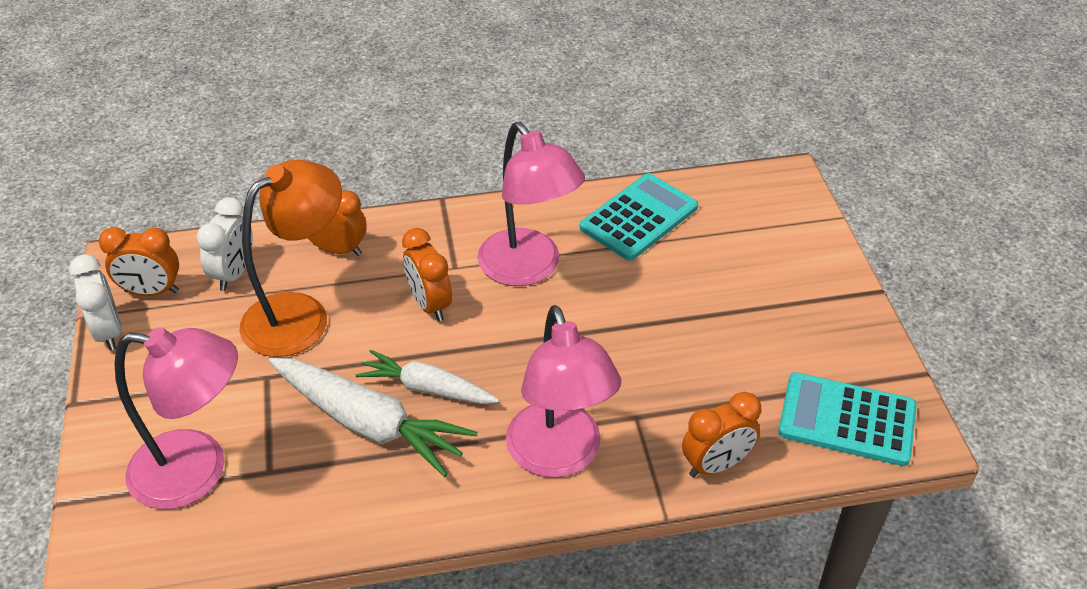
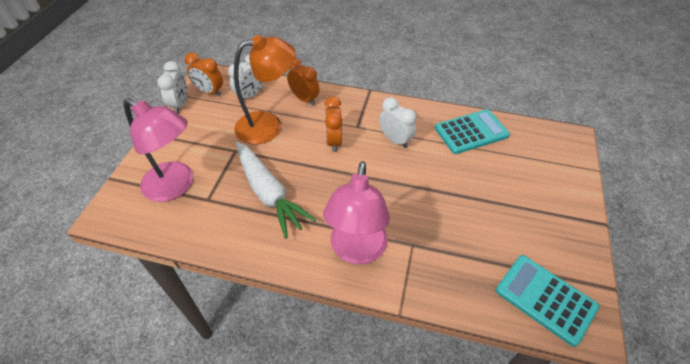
camera: 25 degrees right, 5 degrees up
(427, 388) = (308, 185): white carrot -> none
(528, 269) = (395, 140): pink lamp -> white clock
(716, 465) = (446, 293): orange clock -> none

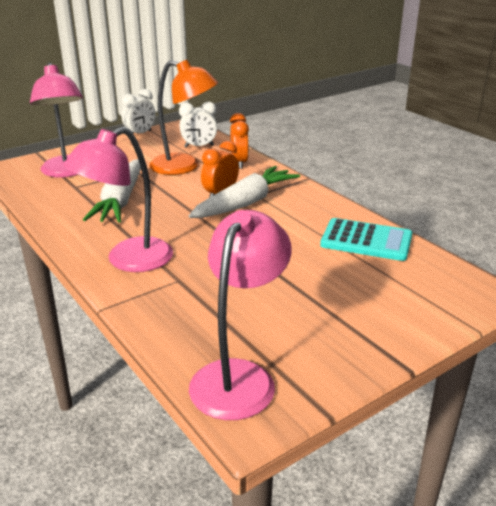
camera: 40 degrees right, 20 degrees down
(209, 92) = (172, 134): orange clock -> none
(361, 140) = (245, 203): none -> white carrot
(395, 140) = (277, 215): white clock -> none
(545, 298) = (239, 376): turquoise calculator -> pink lamp

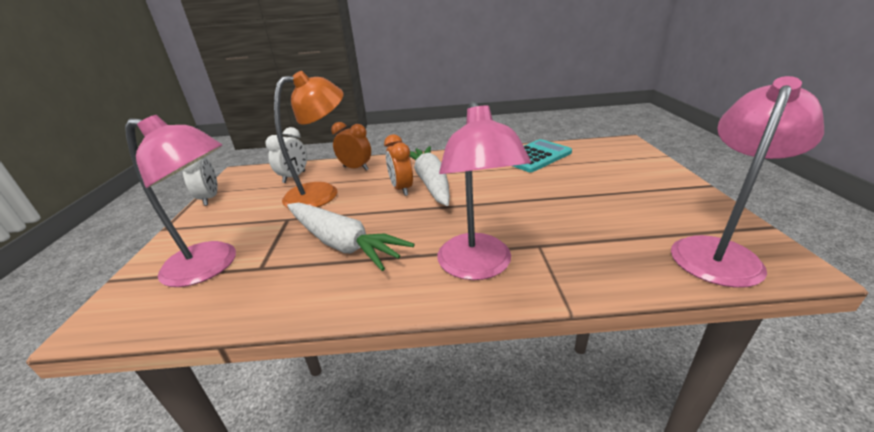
camera: 55 degrees left, 0 degrees up
(239, 376) = (718, 252): pink lamp -> pink lamp turned 75 degrees clockwise

